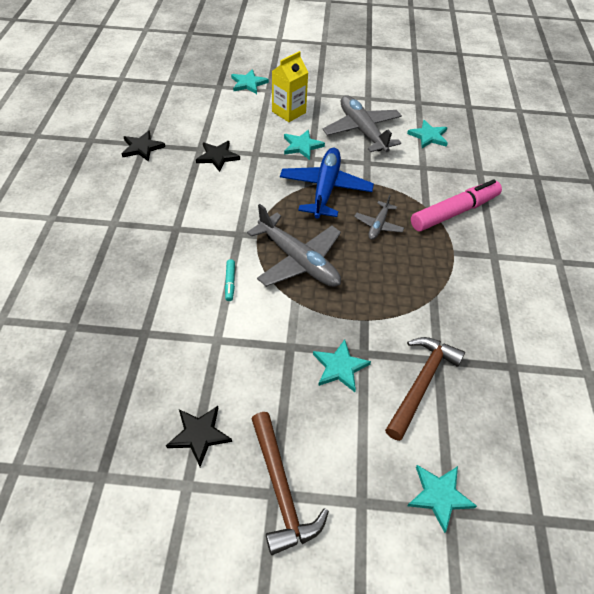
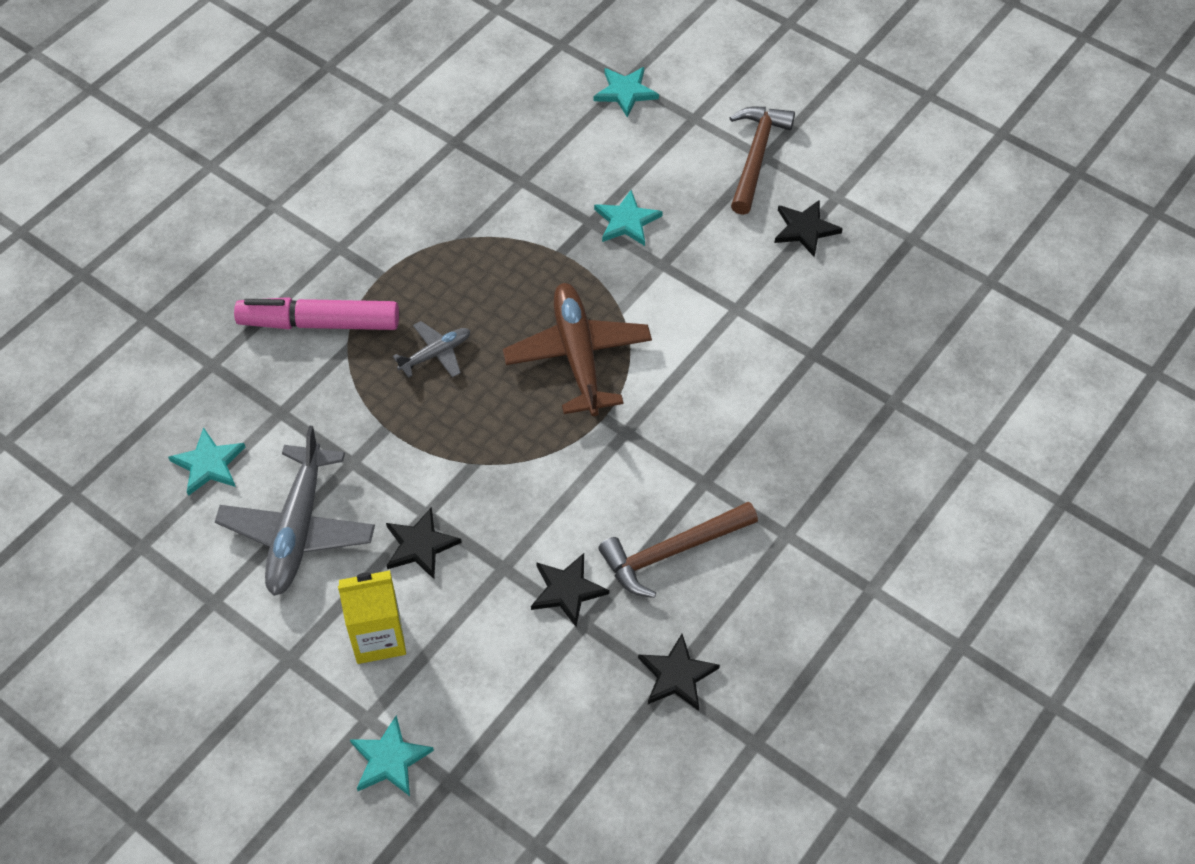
camera: 145 degrees left, 5 degrees up
(230, 283) = (681, 367): turquoise marker -> none
(298, 260) = (578, 356): grey plane -> brown plane
(302, 146) = (420, 545): turquoise star -> black star
(325, 189) = (454, 445): blue plane -> none
(422, 383) = (558, 171): brown hammer -> brown hammer (671, 552)

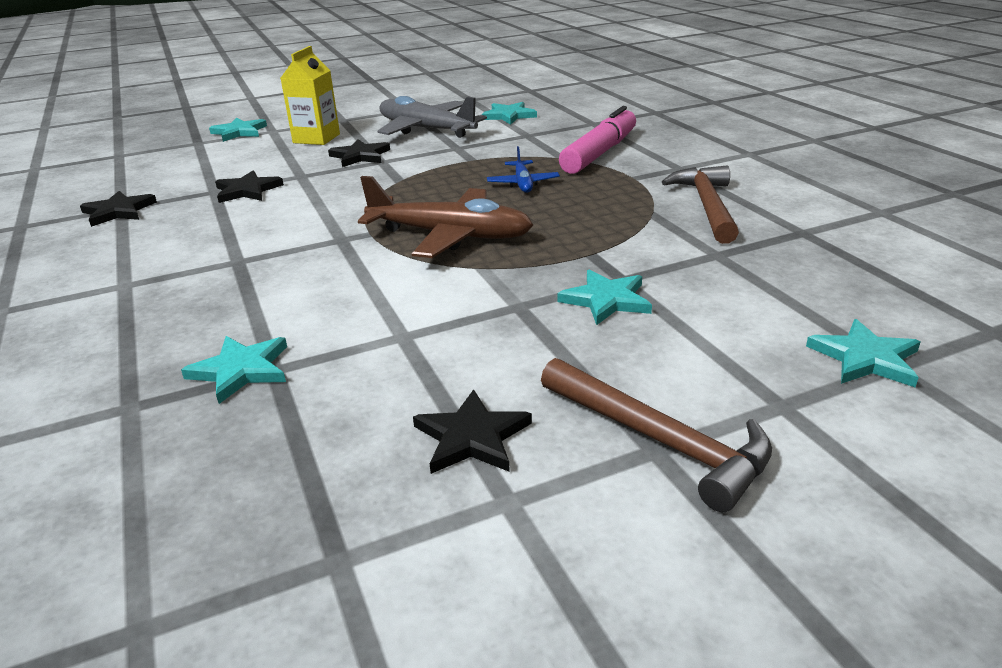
camera: 120 degrees right, 25 degrees down
(435, 354) = (523, 183): grey plane -> blue plane
(671, 552) = (206, 231): brown hammer -> brown hammer (707, 205)
(826, 370) = (241, 370): none -> turquoise star

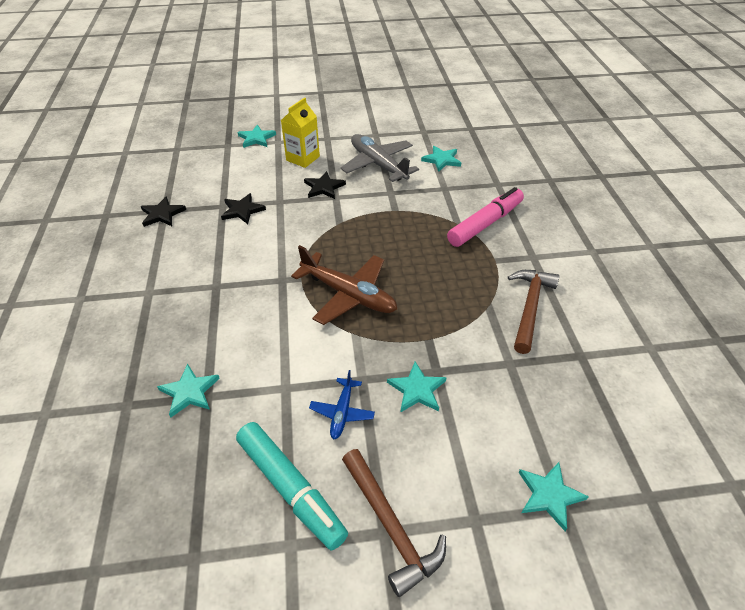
camera: 15 degrees right, 15 degrees up
(472, 437) = (291, 488): black star -> turquoise marker
(523, 183) = (417, 248): blue plane -> blue plane (342, 412)

